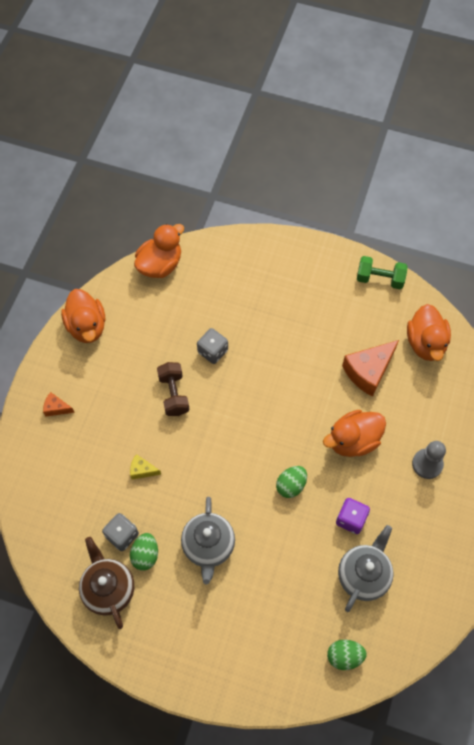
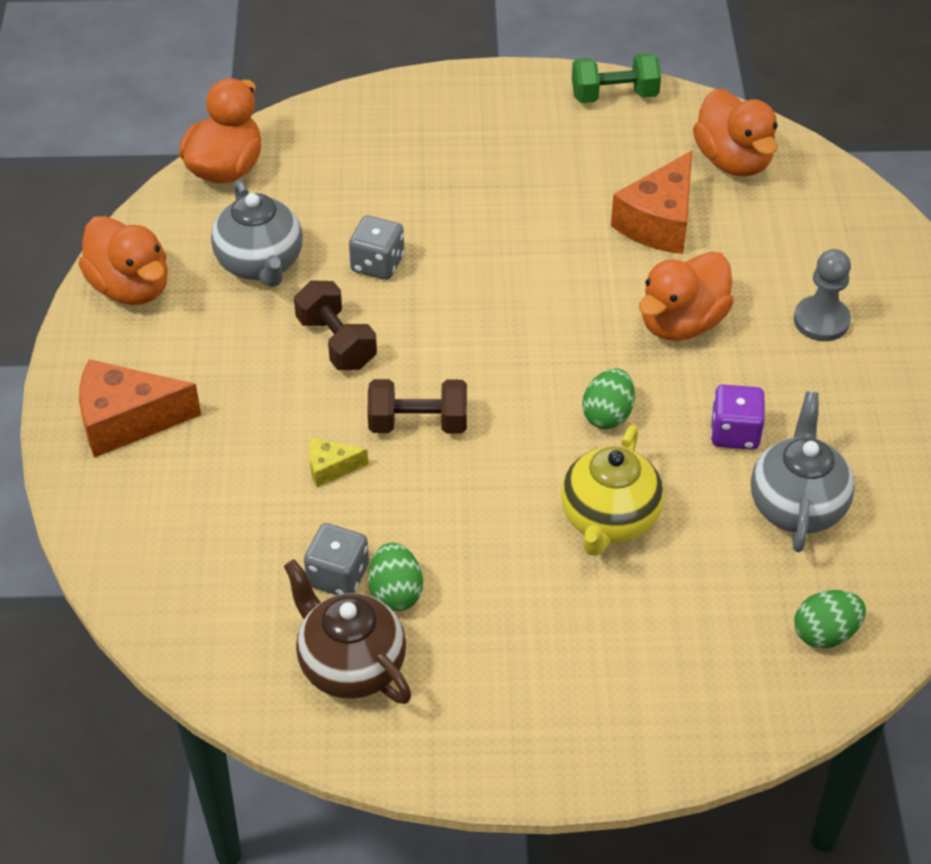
camera: 20 degrees left, 15 degrees down
(56, 408) = (127, 421): orange cheese -> orange cheese, size x2.01
(194, 458) = (418, 423): none -> brown dumbbell
(208, 546) = (505, 545): grey teapot -> grey teapot (261, 264)
(265, 550) = (609, 520): none -> yellow teapot

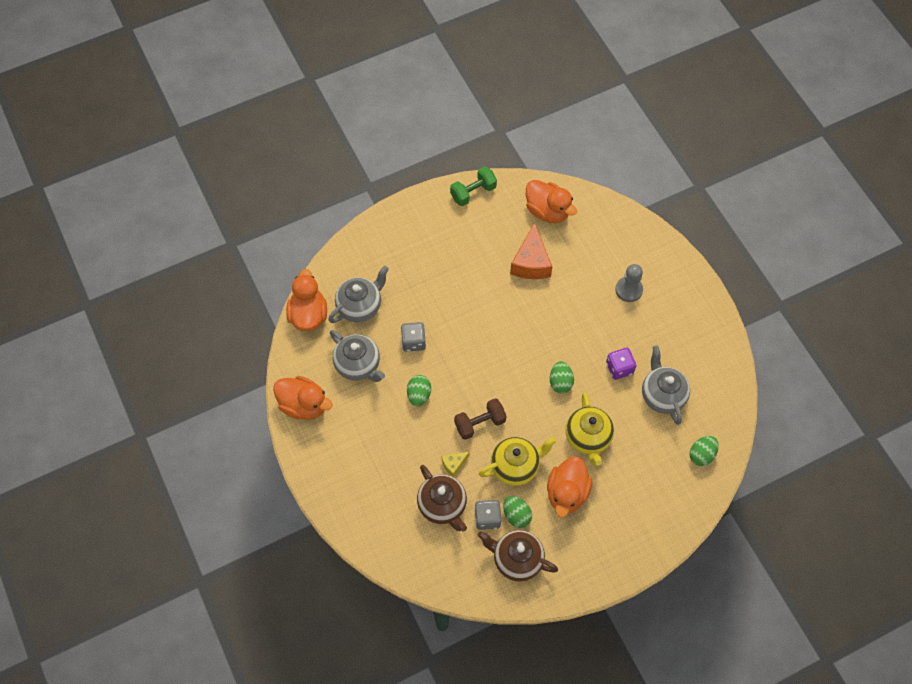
camera: 25 degrees left, 15 degrees up
(127, 421) = (347, 480): orange cheese -> none
(269, 524) = (442, 505): none -> brown teapot
(319, 185) = (360, 306): none -> grey teapot
(336, 342) = (419, 395): brown dumbbell -> green egg
(443, 513) = (515, 466): none -> yellow teapot
(681, 323) = (568, 317): orange duck -> orange duck (567, 493)

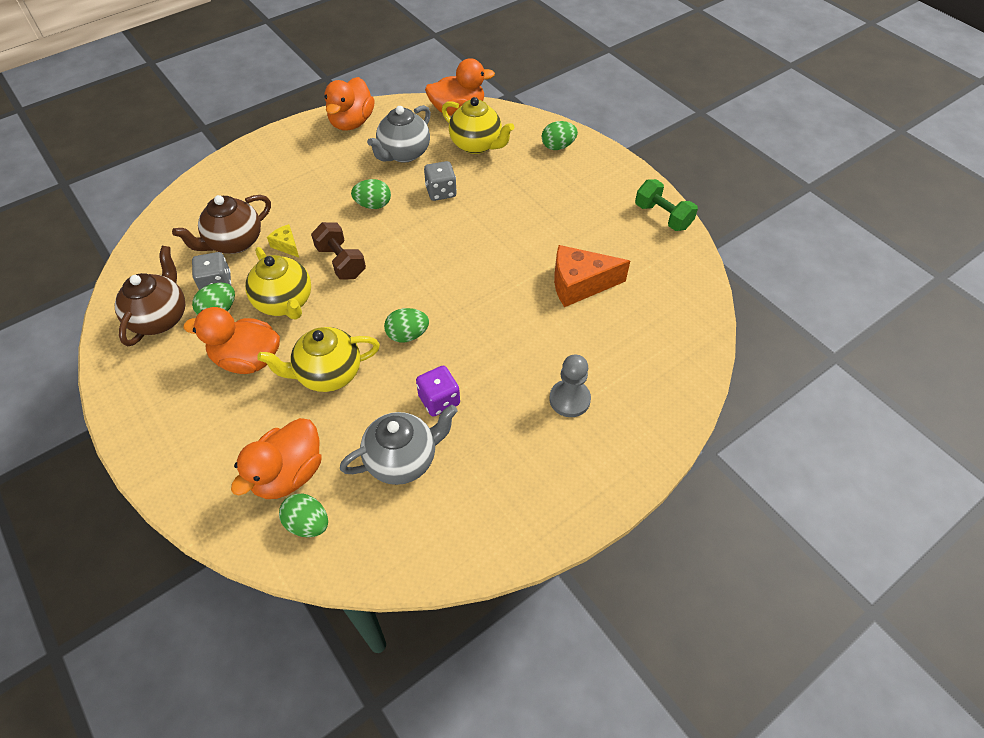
camera: 80 degrees right, 10 degrees down
(360, 306) = (477, 145): grey teapot -> yellow teapot
(376, 245) = (558, 146): none -> green egg
(547, 211) = (665, 292): orange duck -> orange duck (288, 474)

